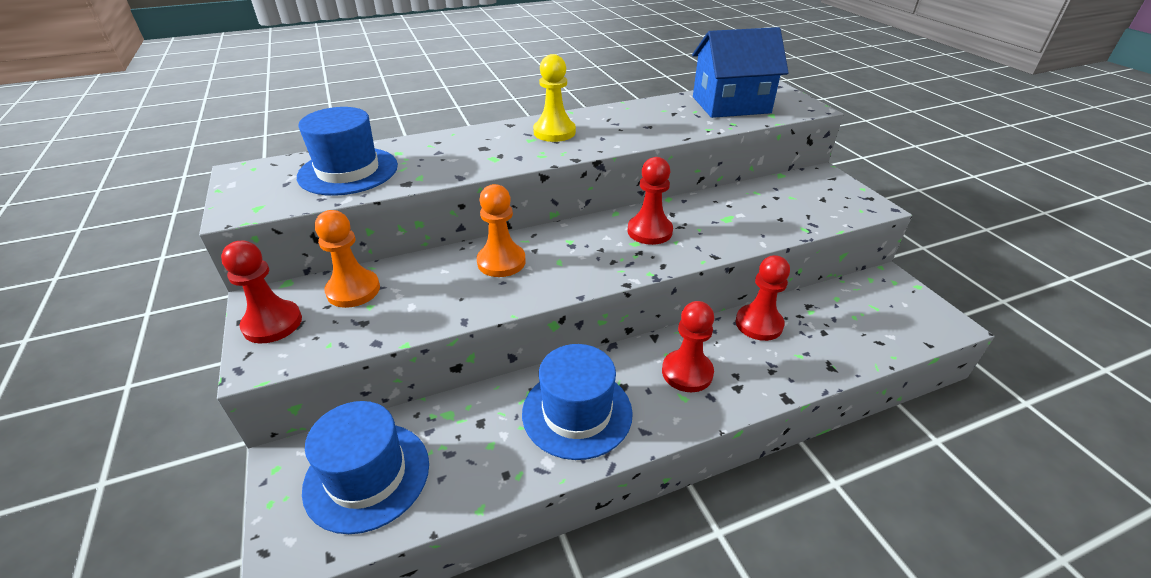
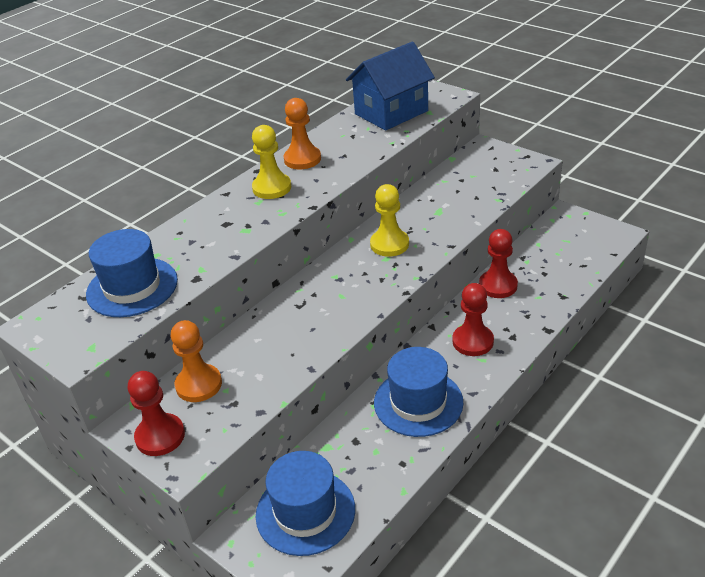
camera: 25 degrees left, 0 degrees up
(501, 262) = (296, 314): orange pawn -> orange pawn (302, 159)
(649, 231) = (389, 244): red pawn -> yellow pawn

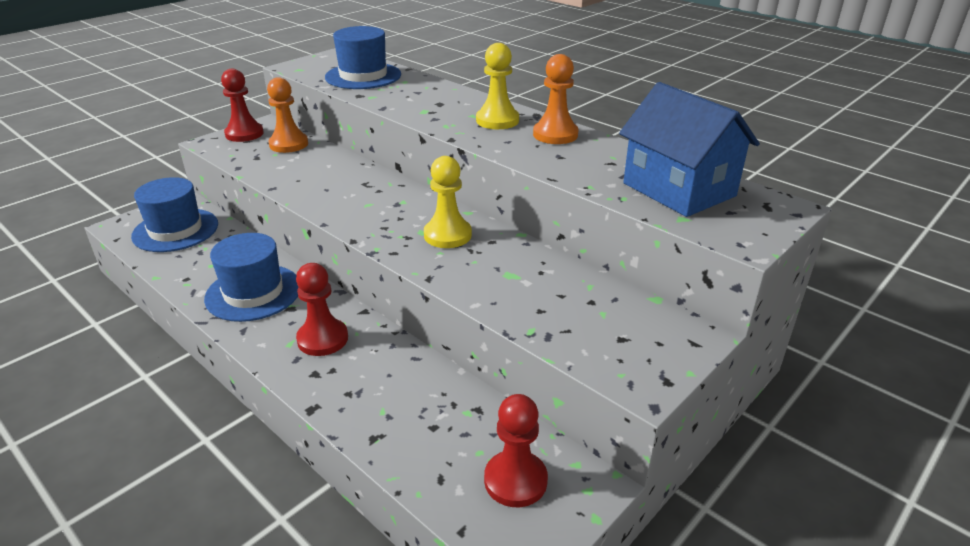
camera: 90 degrees right, 5 degrees down
(498, 285) = (419, 374): red pawn -> red pawn (515, 480)

